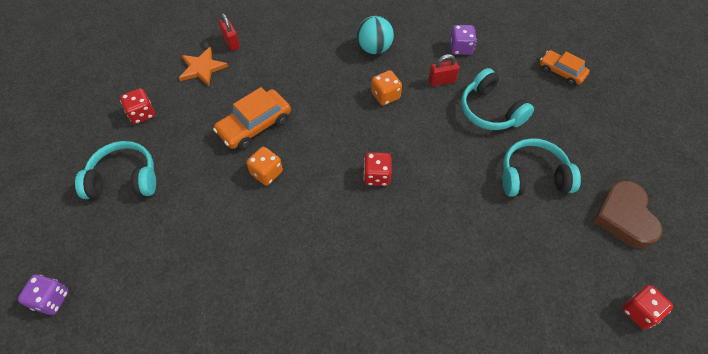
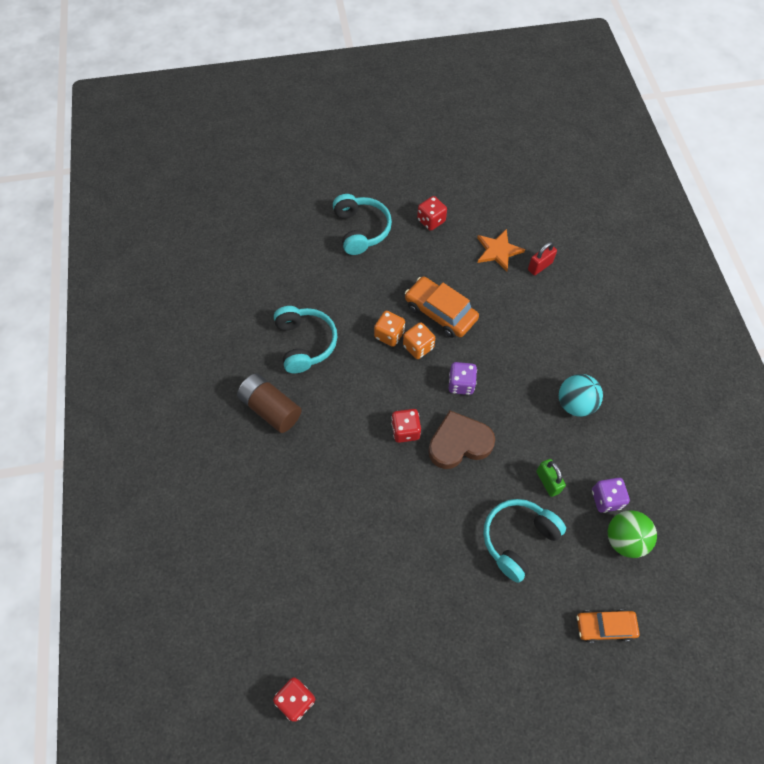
camera: 80 degrees right, 5 degrees up
(51, 299) = (251, 220): purple dice -> purple dice (461, 384)
(326, 303) = (270, 409): none -> brown battery
(385, 96) = (509, 425): orange dice -> orange dice (418, 347)
(442, 81) = (548, 482): red padlock -> green padlock
(494, 45) = (624, 539): none -> green ball
(533, 176) = (438, 589): turquoise headphones -> turquoise headphones (305, 343)
(561, 72) = (605, 626): orange car -> orange car turned 120 degrees counterclockwise
(624, 217) = (404, 694): brown heart -> brown heart (459, 443)

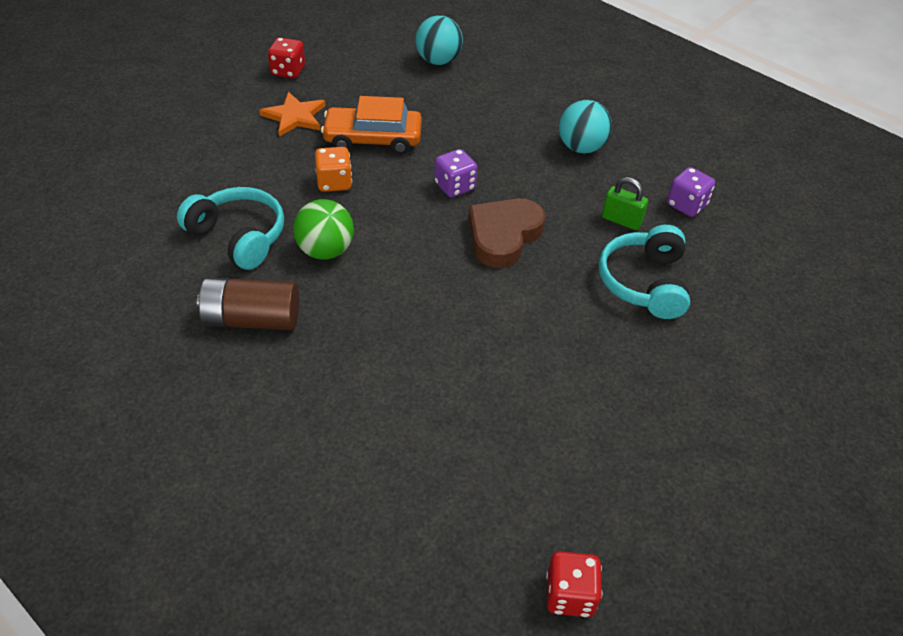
camera: 40 degrees left, 15 degrees down
(361, 230) = (213, 109): turquoise headphones -> none
(405, 431) = (435, 255): red dice -> none
(418, 347) = (377, 178): orange dice -> none
(498, 251) = (384, 66): orange star -> orange star (295, 116)
(540, 266) = (438, 61): red padlock -> turquoise ball
(605, 626) = (794, 305): orange car -> none
(624, 539) = (735, 226): green ball -> green ball (326, 250)

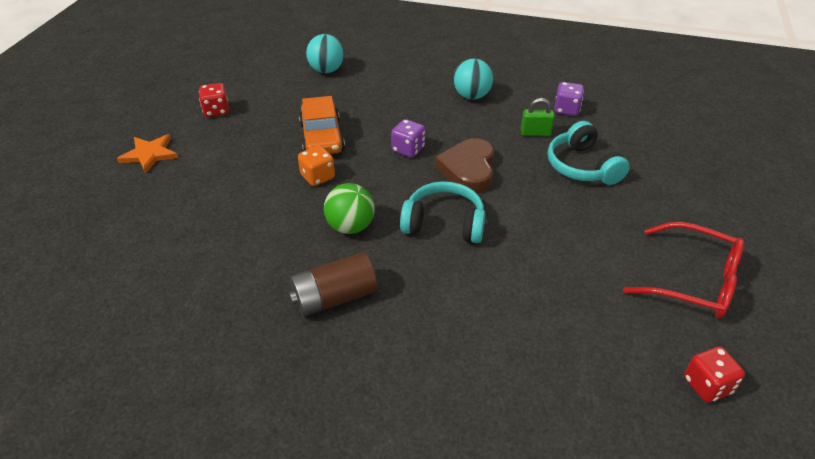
camera: 25 degrees left, 5 degrees down
(239, 236) = (274, 242): turquoise headphones -> turquoise headphones (444, 223)
(295, 116) = (248, 141): orange star -> orange star (150, 154)
(373, 139) = (322, 137): orange car -> orange car turned 75 degrees counterclockwise
(661, 474) = (693, 281): none -> red glasses

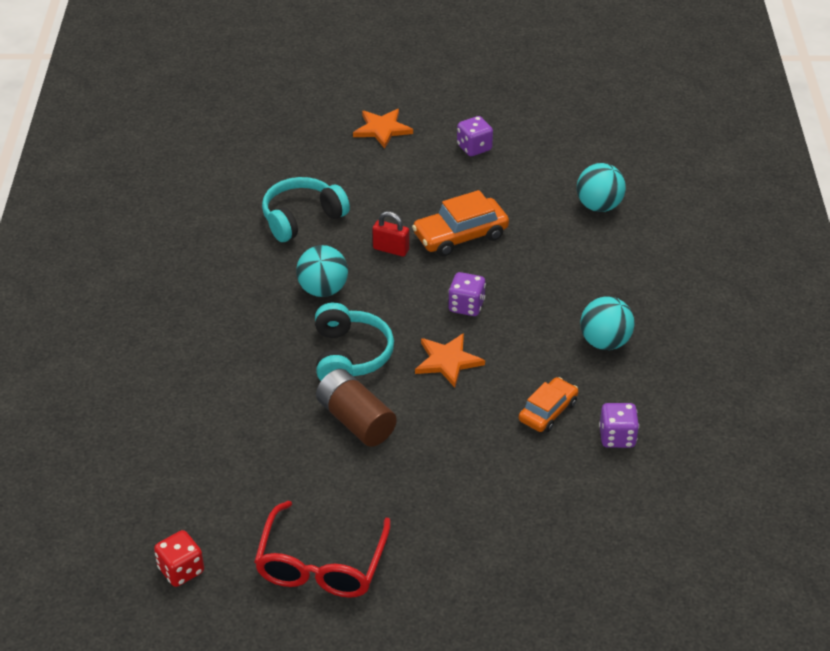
camera: 75 degrees right, 0 degrees up
(216, 111) = (474, 148): red dice -> purple dice
(317, 177) = (391, 249): orange dice -> red padlock
(334, 298) = (227, 301): brown battery -> brown battery (355, 421)
(350, 226) = (323, 290): green ball -> turquoise ball
(468, 170) = (447, 361): brown heart -> orange star
(535, 133) = (548, 411): green padlock -> orange car
(582, 166) = (494, 460): turquoise headphones -> turquoise headphones (302, 218)

